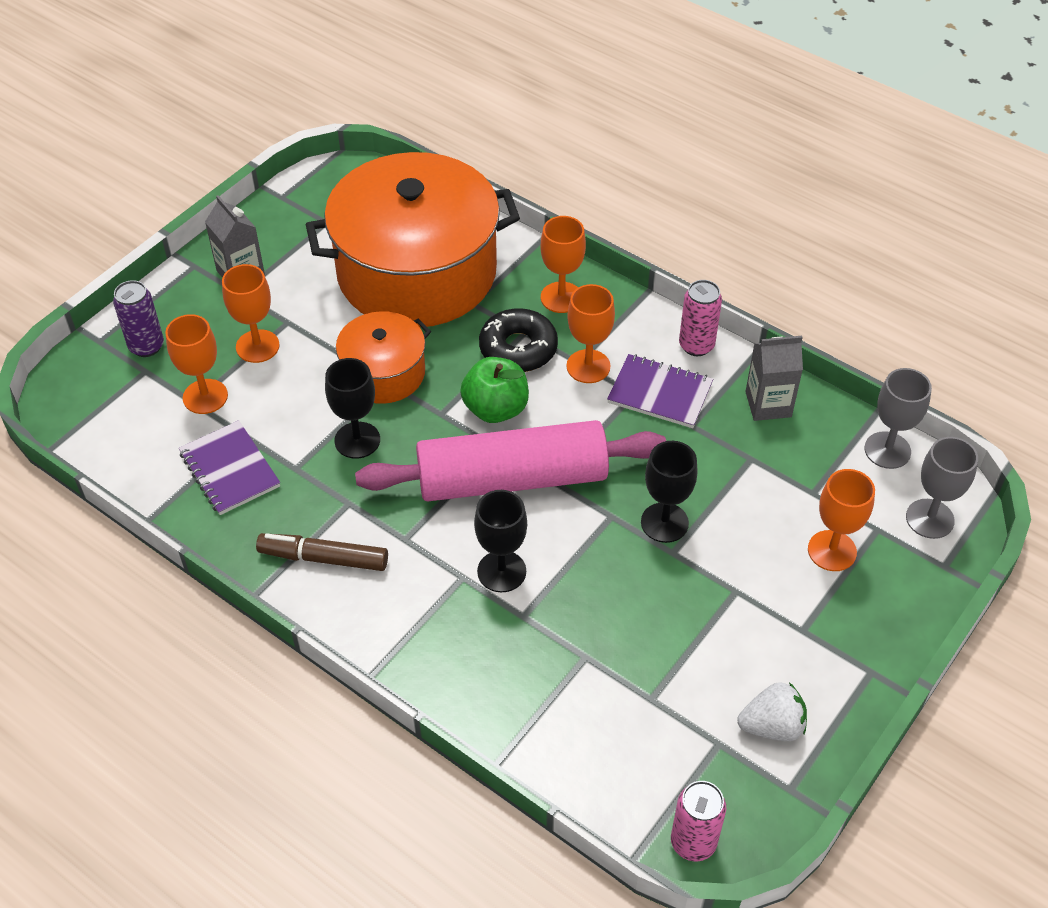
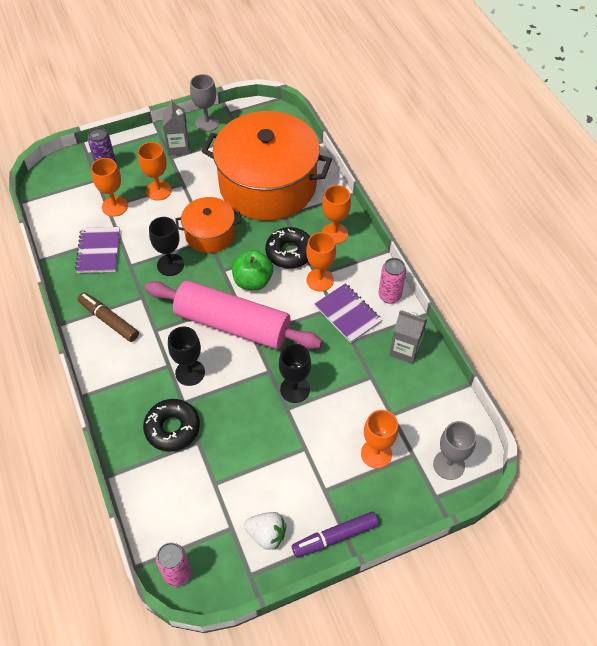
camera: 30 degrees right, 5 degrees up
(535, 657) = (172, 428): none -> black donut
(861, 681) = (335, 537): none -> purple marker
(887, 450) = (455, 411): grey goblet -> grey goblet (207, 123)

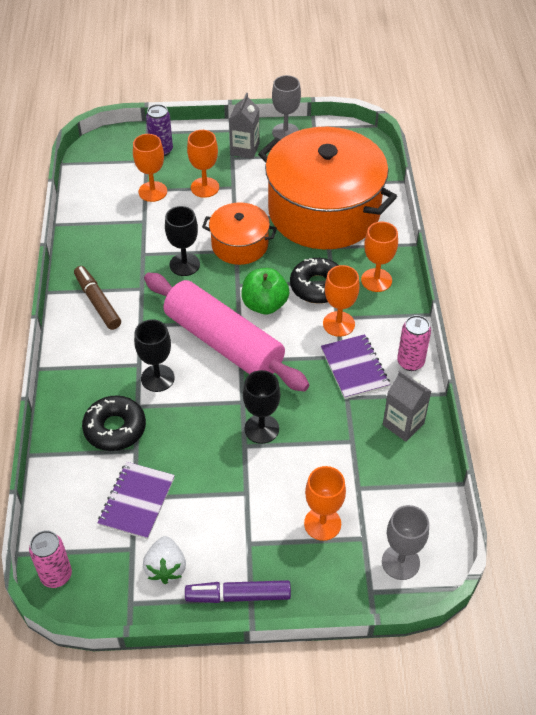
camera: 20 degrees right, 5 degrees down
(99, 251) = (117, 231): purple notebook -> purple notebook (137, 501)
(266, 534) = (166, 568): white strawberry -> white strawberry turned 45 degrees clockwise

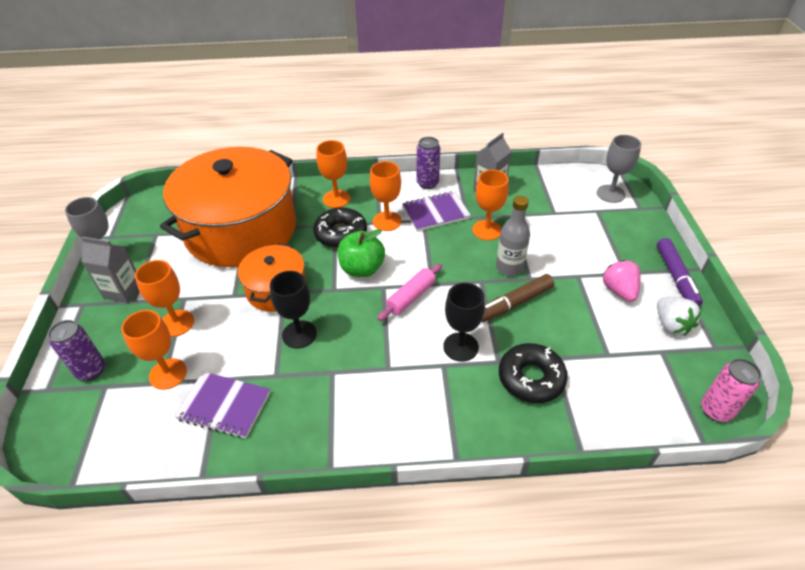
camera: 90 degrees left, 5 degrees down
(97, 302) = (351, 415): brown marker -> brown marker (514, 303)
(137, 501) = (611, 352): purple notebook -> purple notebook (224, 406)
(166, 568) = (671, 325): white strawberry -> white strawberry turned 75 degrees clockwise
(220, 529) = (619, 290): none -> pink strawberry
(223, 342) = (411, 297): pink rolling pin -> pink rolling pin, size x0.44
(261, 429) = (509, 267): black goblet -> grey bottle
(322, 523) = (592, 231): orange goblet -> orange goblet (487, 230)
(410, 362) = (427, 183): pink can -> purple can

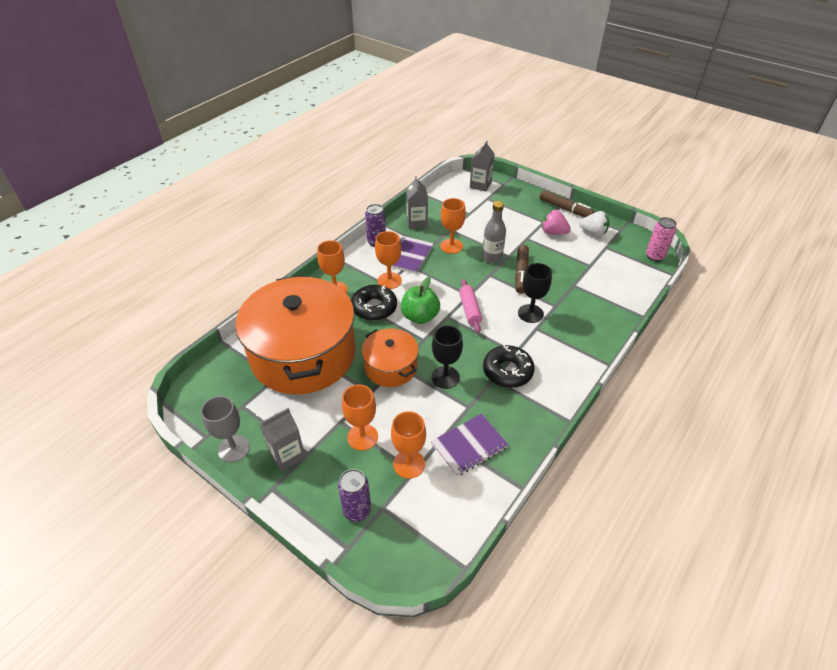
camera: 50 degrees left, 0 degrees up
(531, 378) = (578, 301): black donut -> black donut (507, 371)
(610, 194) = (480, 185): grey goblet -> grey carton
(676, 277) = (565, 209): purple marker -> brown marker

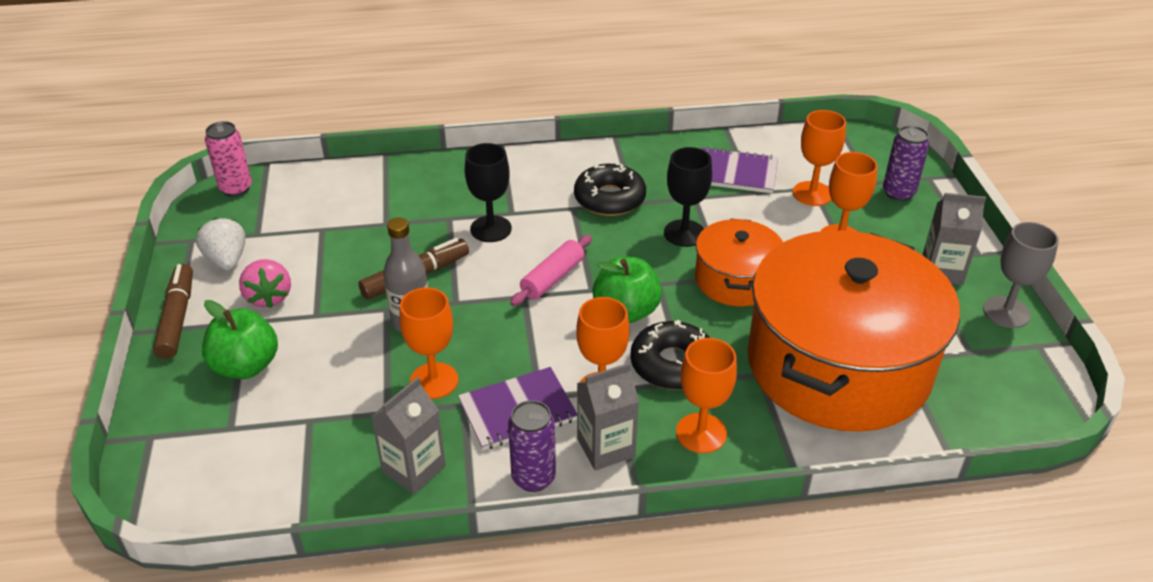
camera: 135 degrees left, 5 degrees down
(480, 185) = (185, 467): grey carton -> grey carton (606, 448)
(516, 212) = (246, 366): none -> green apple

